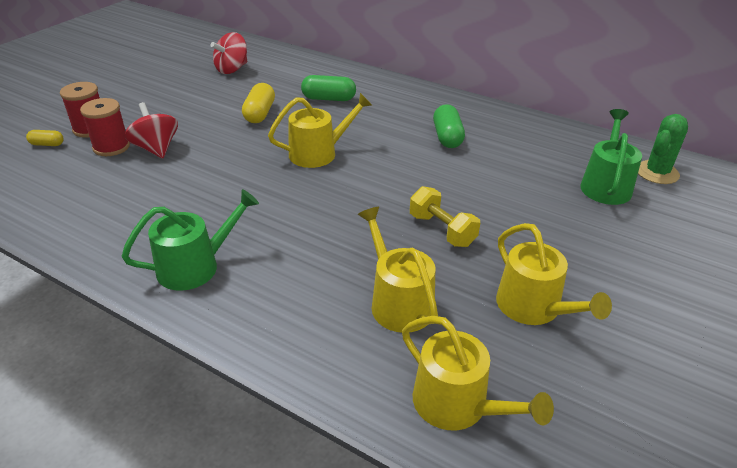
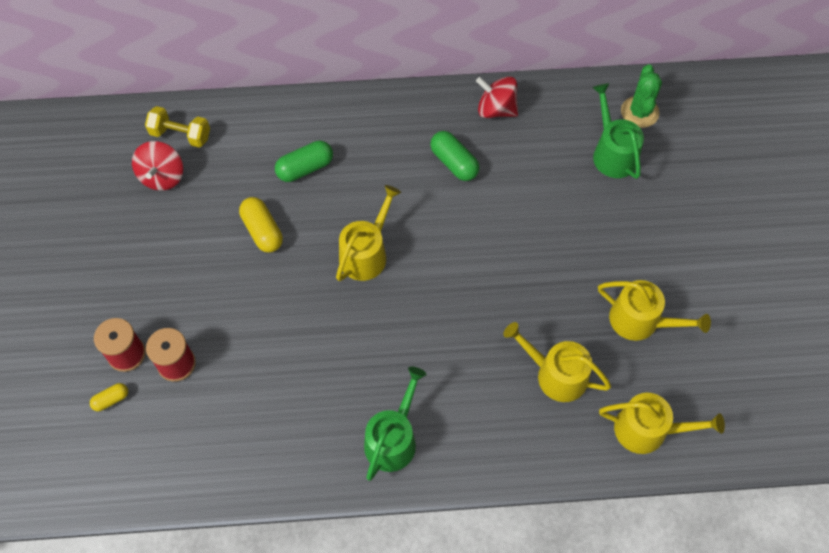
camera: 35 degrees left, 25 degrees up
(156, 149) = (220, 339): red spinning top -> red spinning top (496, 109)
(442, 230) = (532, 284): yellow dumbbell -> yellow dumbbell (180, 135)

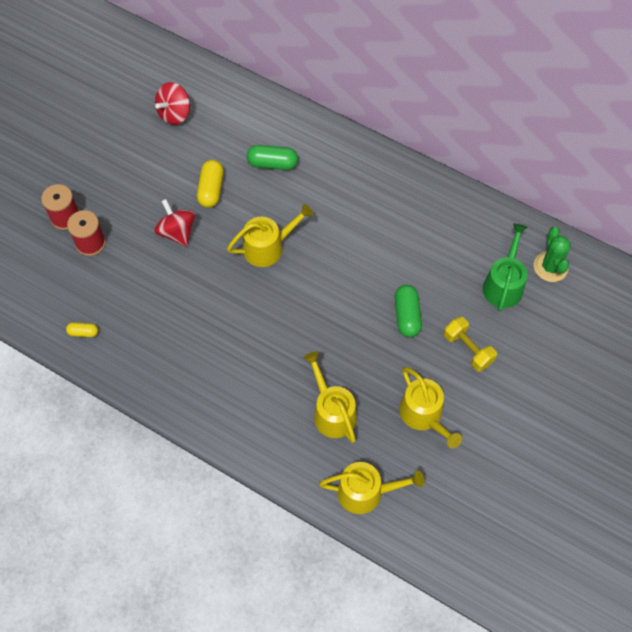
camera: 35 degrees right, 0 degrees up
(111, 399) = (35, 240): yellow capsule -> yellow capsule (83, 332)
(180, 135) = (207, 92): yellow dumbbell -> yellow dumbbell (468, 349)
(393, 439) = (188, 381): green watering can -> none
(454, 162) = (379, 221): green capsule -> green capsule (407, 316)
(496, 109) = (442, 201): red spinning top -> red spinning top (177, 232)
(639, 112) = (550, 267): green cactus -> green cactus turned 45 degrees counterclockwise
(647, 430) = (366, 492): yellow watering can -> yellow watering can turned 45 degrees counterclockwise

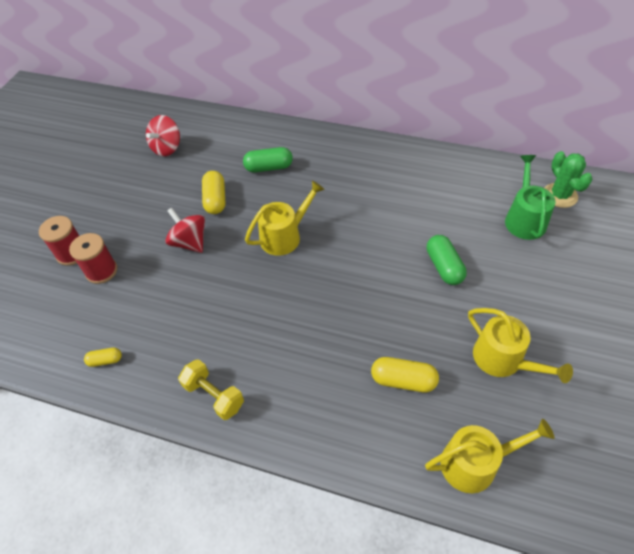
camera: 10 degrees left, 10 degrees down
(332, 412) = (403, 380): yellow watering can -> yellow capsule
(468, 349) = (518, 284): yellow dumbbell -> yellow dumbbell (214, 395)

